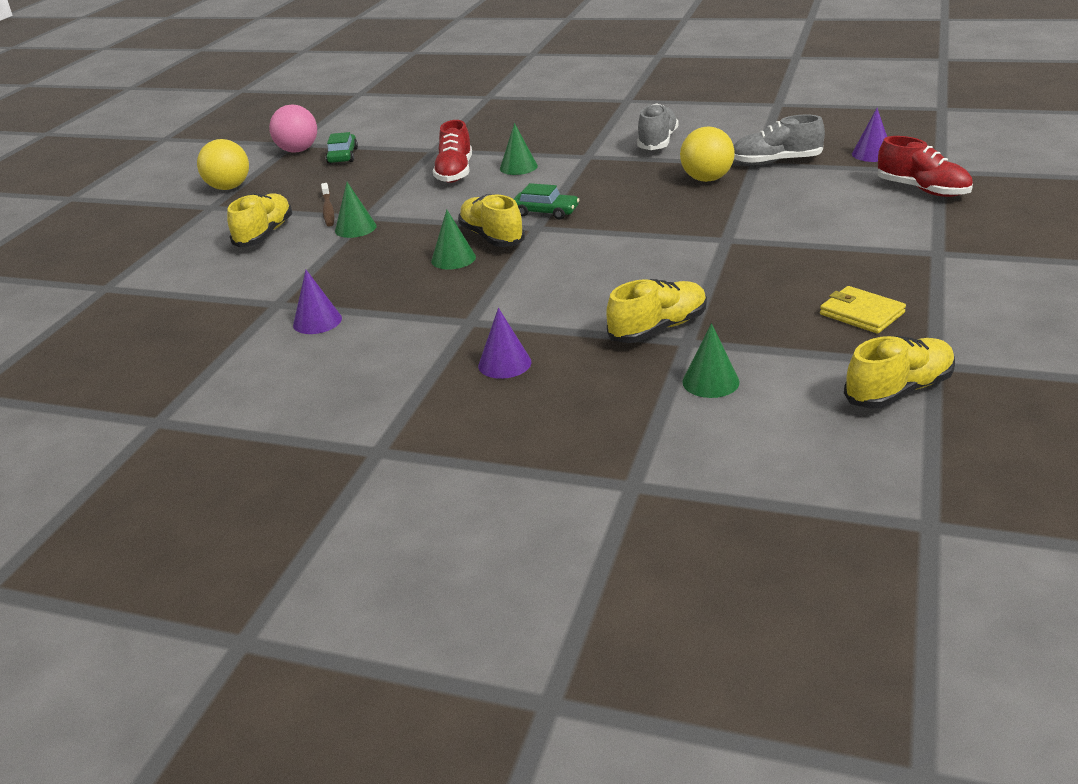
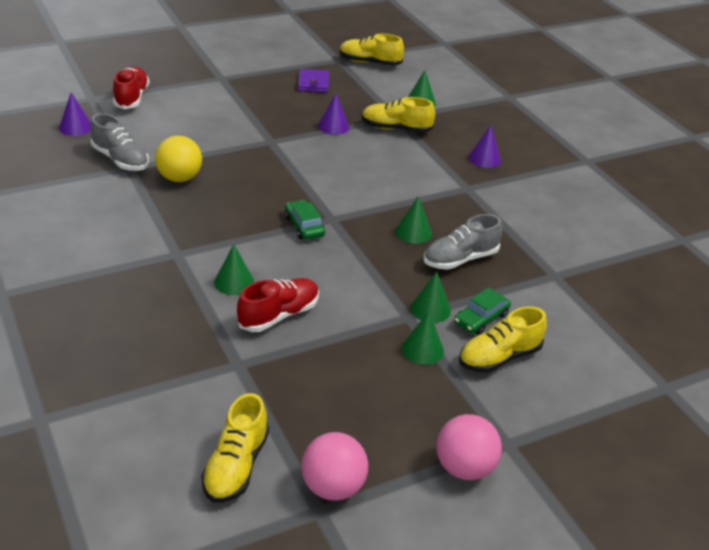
camera: 140 degrees left, 5 degrees up
(229, 187) = (464, 468): yellow ball -> pink ball
(317, 321) = (544, 244): purple cone -> purple cone (333, 126)
(328, 210) = (422, 349): brown toothbrush -> green cone
(343, 156) = (312, 430): green car -> green car (481, 318)
(492, 237) = (367, 231): yellow shoe -> yellow shoe (236, 466)
(657, 142) = (115, 228): grey shoe -> grey shoe (460, 259)
(862, 313) = (313, 83): yellow wallet -> purple wallet

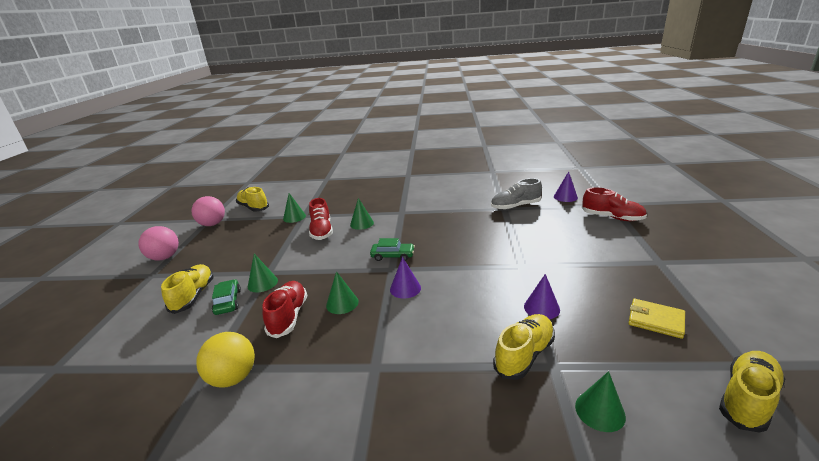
camera: 125 degrees right, 10 degrees down
(179, 178) = (482, 222): yellow ball -> yellow ball (233, 377)
(313, 83) = (655, 320): purple wallet -> yellow wallet
(422, 349) = (240, 269): green cone -> green cone (294, 217)
(460, 259) = (288, 316): grey shoe -> red shoe
(484, 159) = (421, 414): purple cone -> purple cone (405, 288)

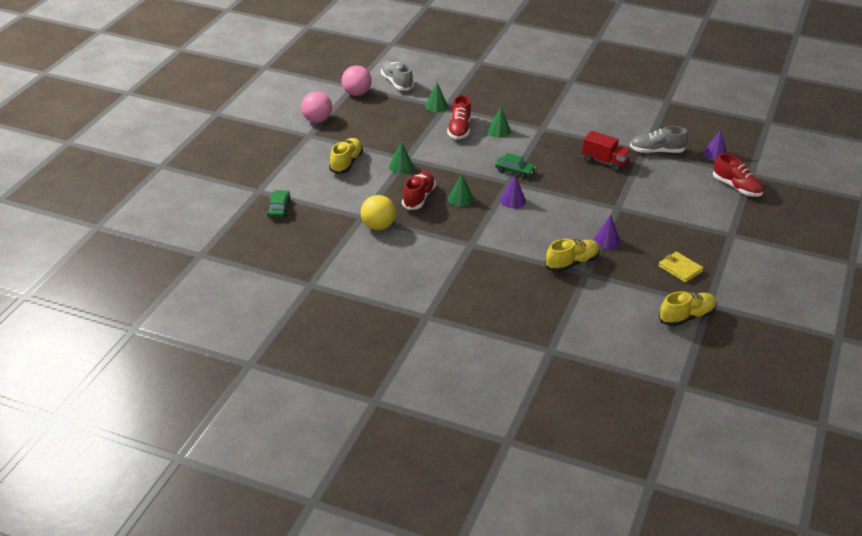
camera: 15 degrees right, 10 degrees up
(228, 302) = (373, 175): green car -> green car (279, 208)
(253, 208) = (397, 83): yellow shoe -> grey shoe
(477, 226) = (605, 162): none -> red truck
(600, 411) = (595, 299): green cone -> none

